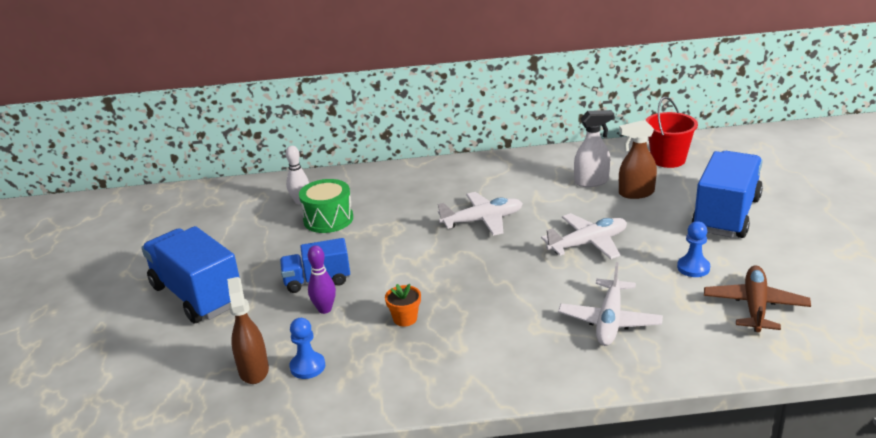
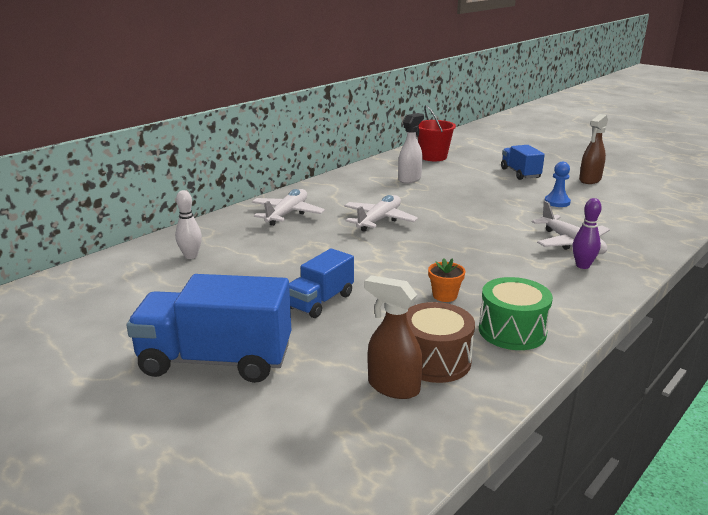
camera: 45 degrees left, 5 degrees down
(307, 367) = (435, 360): blue pawn -> brown drum
(325, 309) = (367, 317): purple bowling pin -> purple bowling pin (582, 266)
(328, 219) = (245, 259): green drum -> green drum (512, 331)
(588, 243) = (475, 210): white plane -> white plane (287, 214)
(636, 193) = (449, 177): brown spray bottle -> brown spray bottle (590, 180)
(726, 215) = (520, 173): blue truck -> blue truck, size x0.58
(755, 306) = (622, 209): brown plane -> none

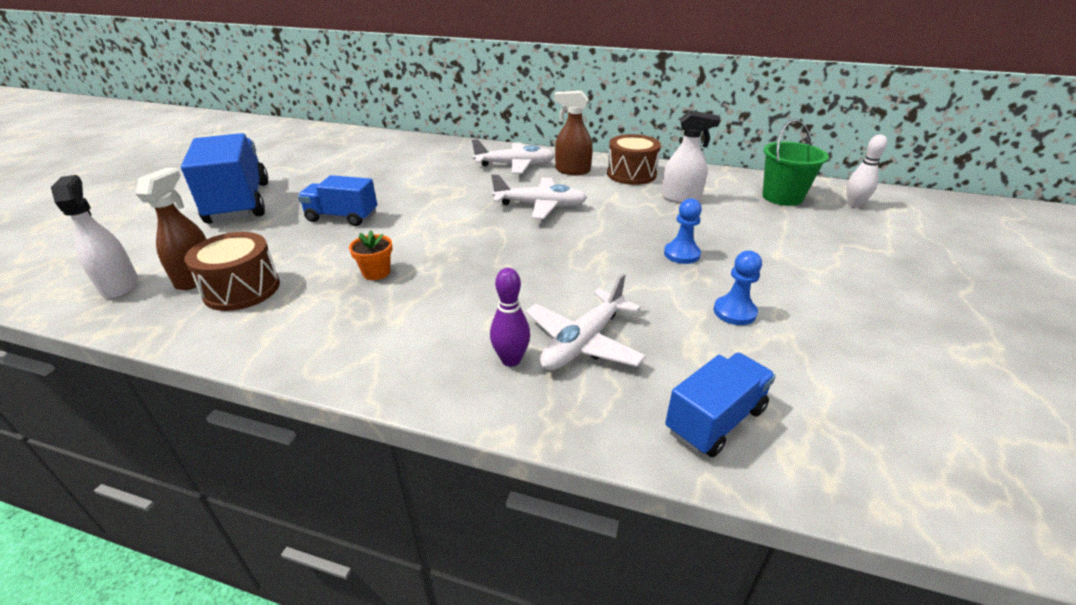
camera: 65 degrees right, 10 degrees up
(191, 256) = (402, 155): white bowling pin -> white bowling pin (854, 204)
(354, 182) = (631, 174): none -> brown drum
(379, 439) = (120, 286): none -> white spray bottle
(433, 157) = (782, 197): red bucket -> green bucket
(486, 197) = (681, 254): none -> blue pawn
(512, 331) = (307, 325): green drum -> none
(520, 173) = (817, 265): blue truck -> blue truck (715, 420)
(590, 180) = (889, 335): brown spray bottle -> brown spray bottle (572, 170)

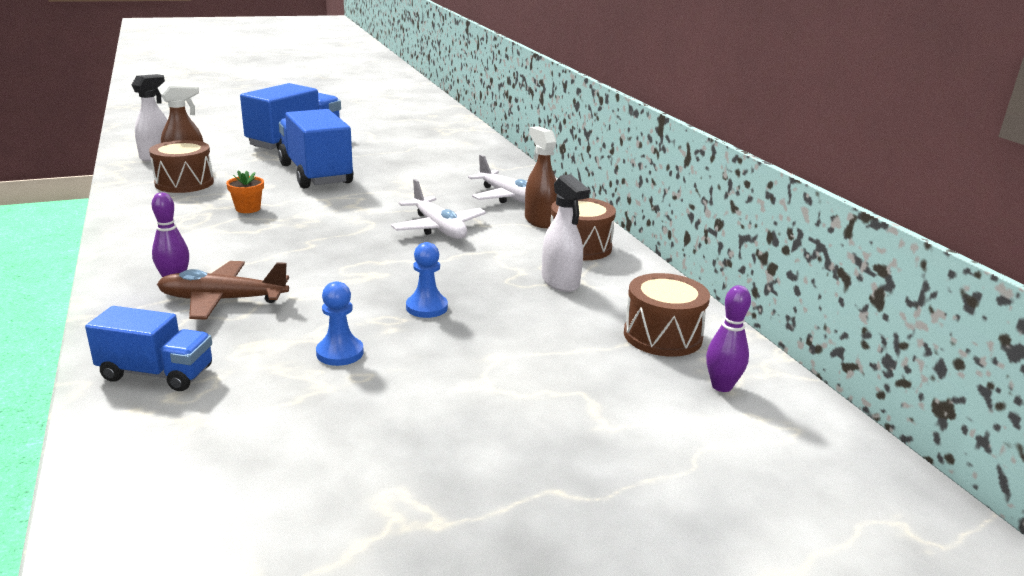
camera: 50 degrees right, 10 degrees down
(342, 217) = (316, 174): blue truck -> blue truck, size x1.71
(583, 342) = (222, 300): white plane -> brown plane
(782, 197) = (662, 336): green bucket -> brown drum
(854, 204) = (721, 386): white bowling pin -> purple bowling pin

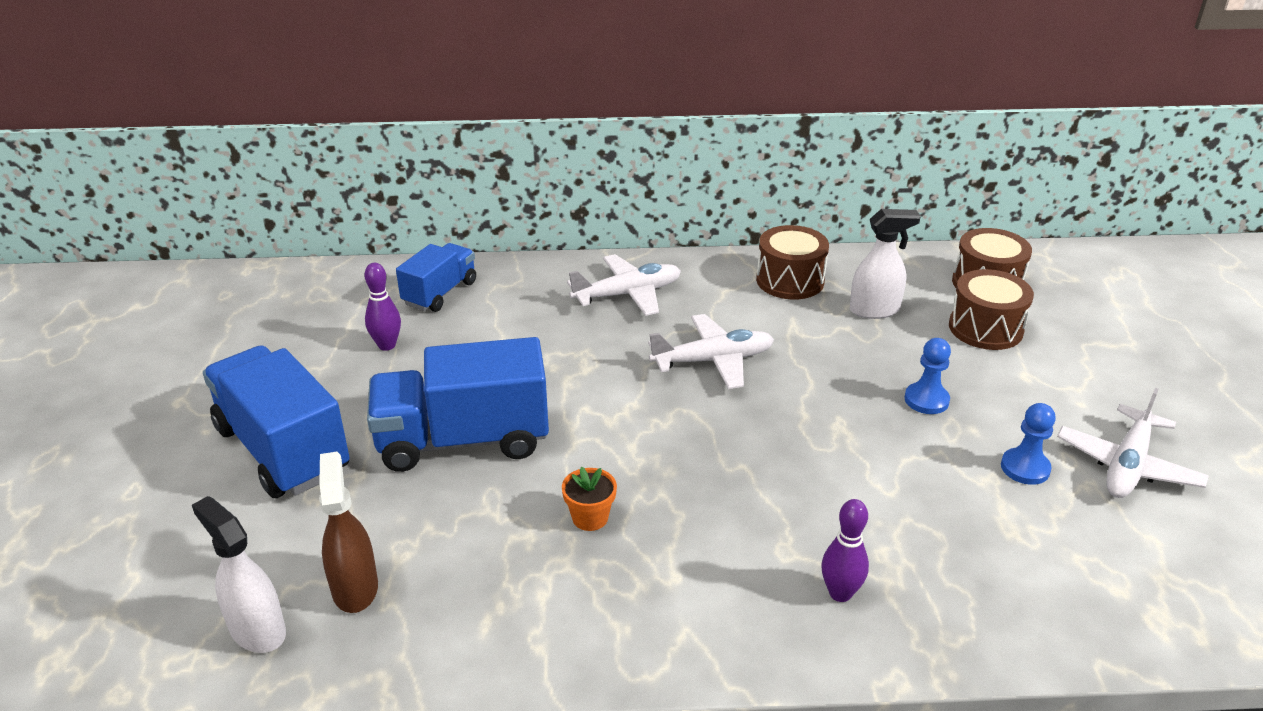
camera: 70 degrees left, 10 degrees up
(157, 373) = (1076, 603): blue truck -> blue truck (440, 293)
(184, 183) = (437, 589): brown drum -> brown drum (985, 328)
(222, 300) = (898, 549): brown plane -> none
(360, 409) = (1127, 465): none -> white plane
(540, 221) = (710, 289): brown spray bottle -> none
(721, 386) = (1068, 279): purple bowling pin -> purple bowling pin (387, 345)

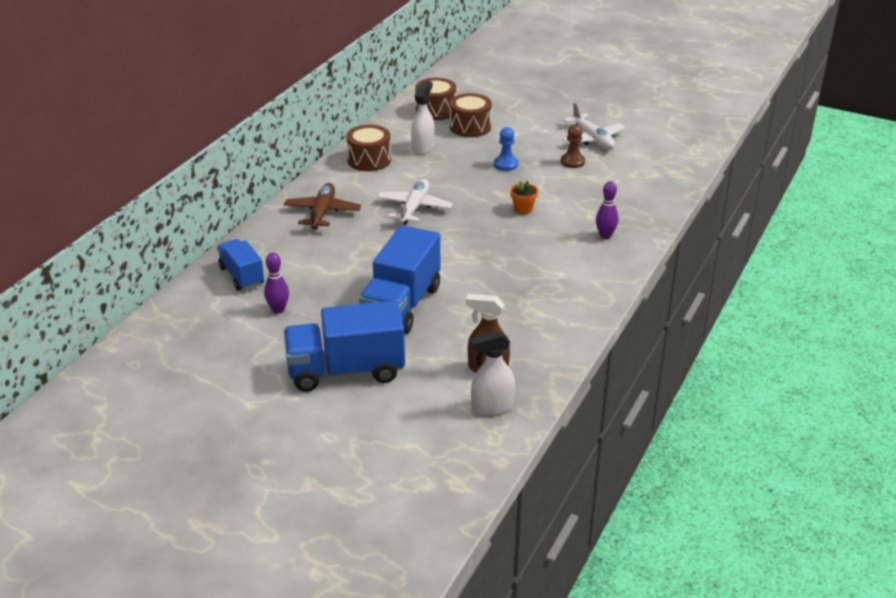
camera: 60 degrees left, 0 degrees up
(590, 518) = (500, 284): orange flower pot -> orange flower pot (523, 209)
(628, 294) = (322, 212): white plane -> brown plane
(1025, 468) = (572, 162): blue pawn -> brown pawn

